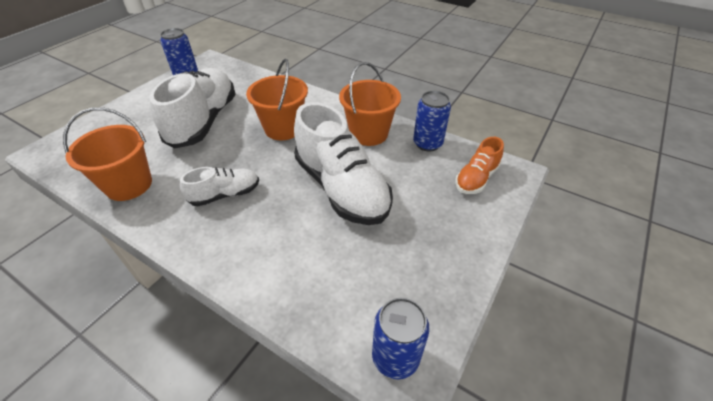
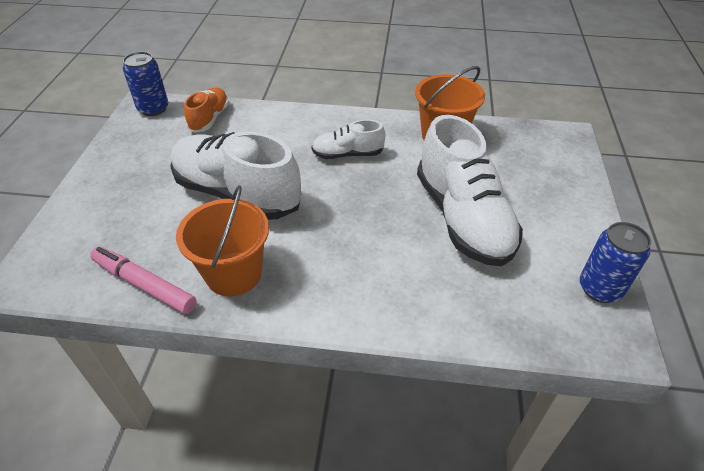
camera: 155 degrees right, 0 degrees up
(225, 194) = (347, 154): white shoe -> white shoe turned 45 degrees clockwise
(283, 128) = (354, 242): orange bucket -> none
(427, 143) = (144, 285): blue can -> pink marker
(476, 178) = (78, 253): orange shoe -> orange shoe (209, 118)

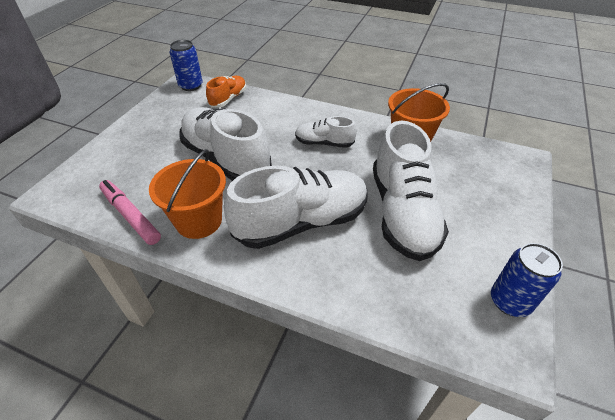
camera: 15 degrees right, 0 degrees up
(355, 251) = (301, 222): none -> white shoe

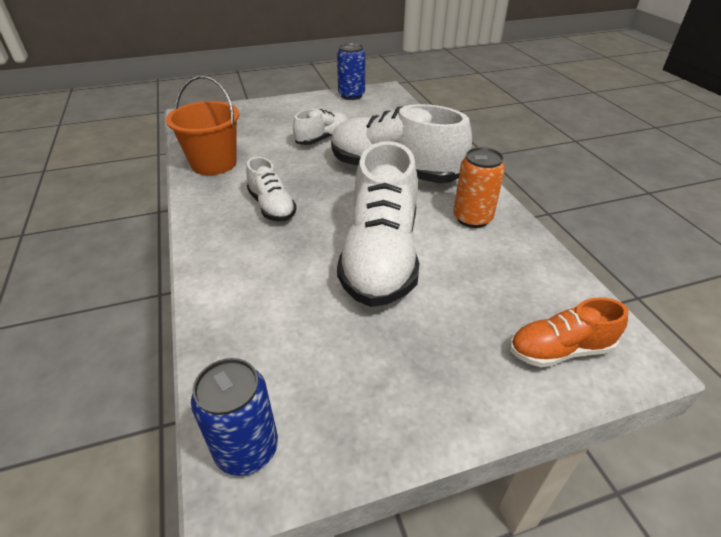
camera: 130 degrees left, 5 degrees down
(130, 216) = (536, 262): pink marker -> none
(199, 221) = (472, 218): orange bucket -> orange can
(228, 99) = (248, 350): orange shoe -> orange shoe (560, 350)
(402, 213) = (323, 139): white shoe -> white shoe, size x0.51

